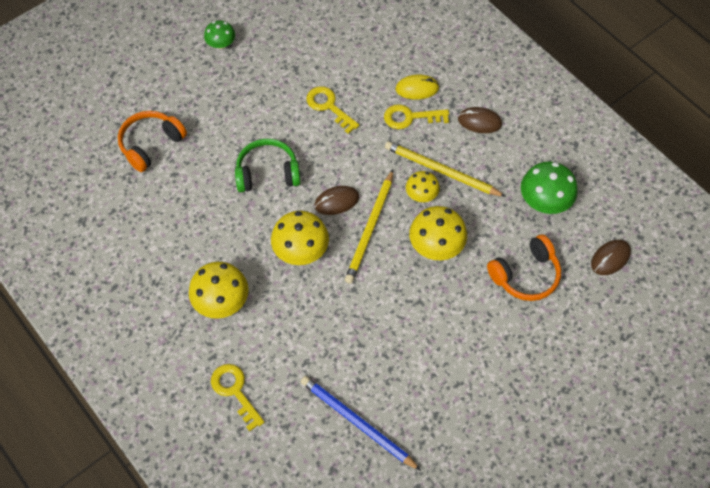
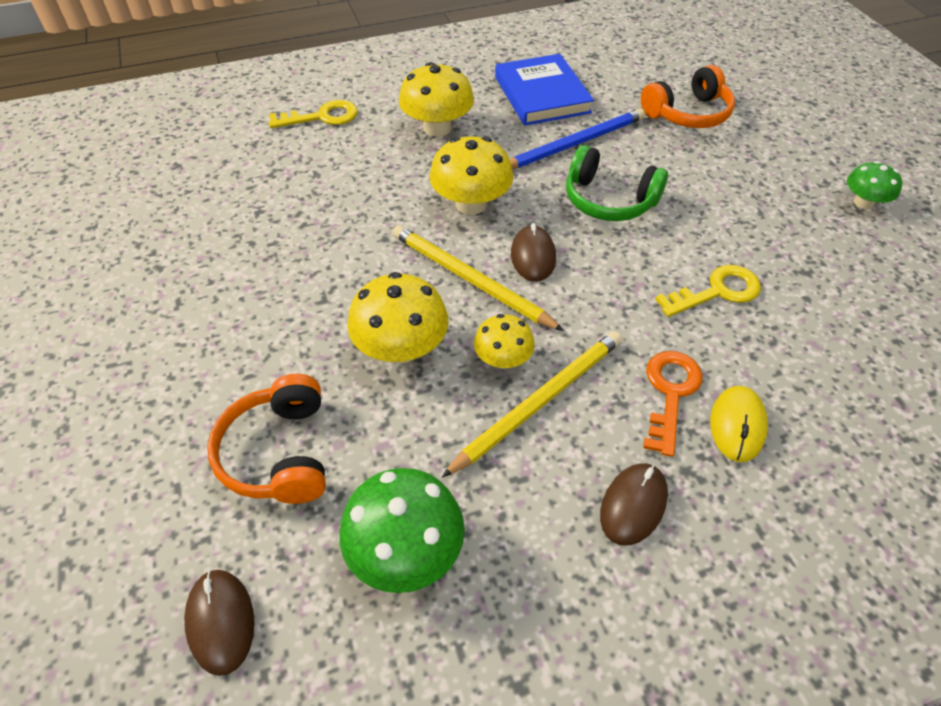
camera: 110 degrees right, 10 degrees down
(151, 144) = (688, 114): orange headphones -> orange headphones turned 90 degrees clockwise
(154, 243) = (541, 95): none -> blue book
(267, 173) = (609, 200): green headphones -> green headphones turned 105 degrees clockwise
(357, 422) = (210, 196): blue pencil -> blue pencil (575, 144)
(410, 117) = (670, 393): yellow key -> orange key

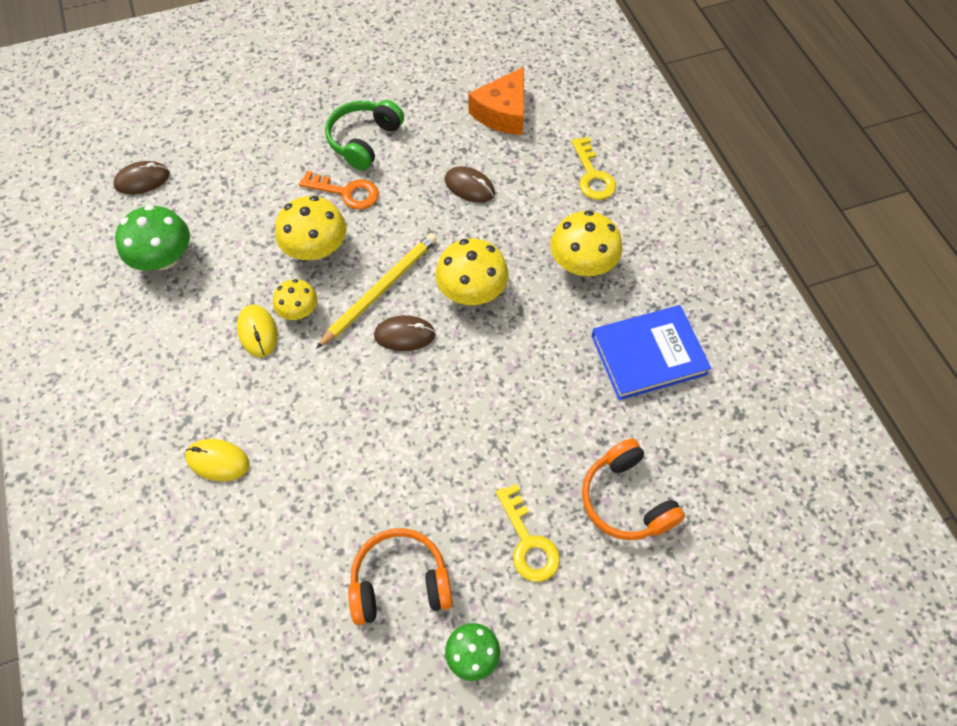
camera: 90 degrees right, 10 degrees up
(207, 179) = (503, 113): none -> orange cheese
(279, 453) = (241, 191): orange headphones -> orange headphones (400, 582)
(539, 402) = (257, 332): yellow pencil -> yellow mouse
(575, 144) = (563, 379): blue pencil -> none
(609, 200) = (476, 401): green headphones -> green headphones (364, 141)
(633, 505) = (168, 382): brown mouse -> brown mouse (469, 187)
(670, 393) = (253, 419): orange key -> orange key (346, 192)
(717, 292) = (353, 474): yellow key -> yellow key (528, 542)

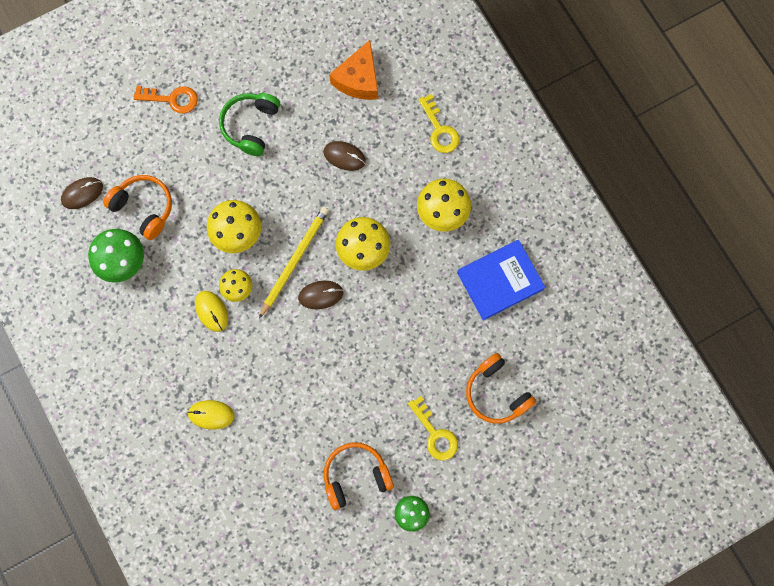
camera: 10 degrees left, 15 degrees up
(210, 205) = (144, 208): none -> orange headphones
(346, 192) = (248, 178): orange key -> orange key (172, 99)

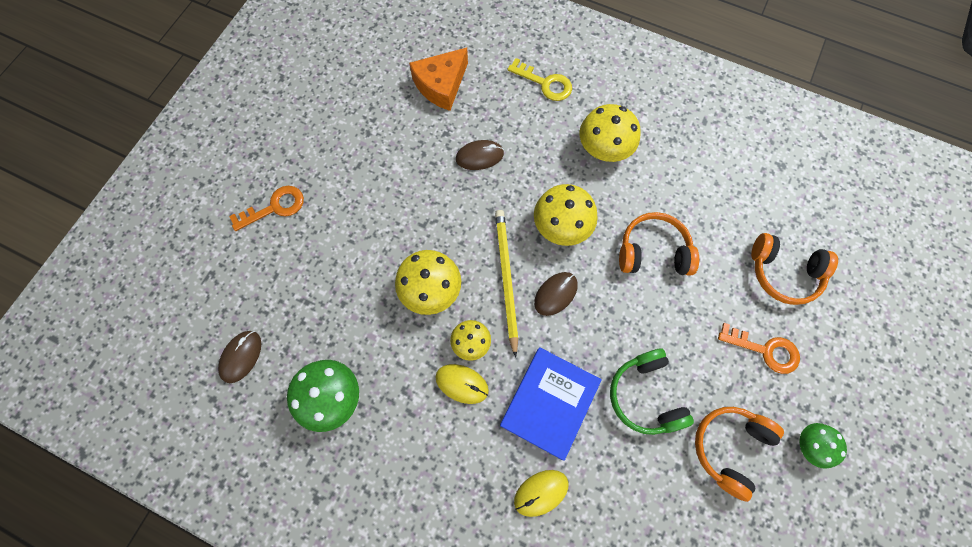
camera: 35 degrees left, 5 degrees down
(144, 208) = (318, 328): orange headphones -> orange headphones (653, 251)
(251, 126) = (371, 184): green headphones -> green headphones (645, 395)
(358, 79) = (441, 85): orange cheese -> orange cheese turned 60 degrees clockwise
(435, 434) = (765, 350): yellow key -> orange key
(500, 281) = (701, 173): blue book -> blue book (549, 403)

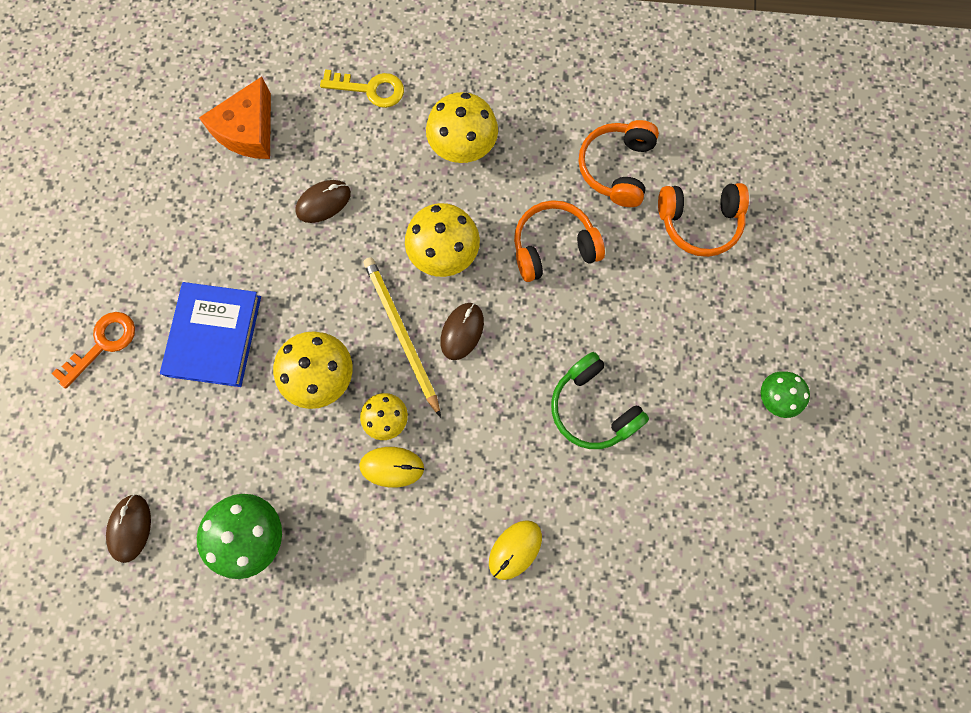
camera: 20 degrees left, 5 degrees up
(549, 403) = (493, 452): blue book -> blue book (214, 336)
(729, 447) = (695, 430): orange headphones -> orange headphones (616, 168)
(765, 350) = (702, 314): orange key -> none

